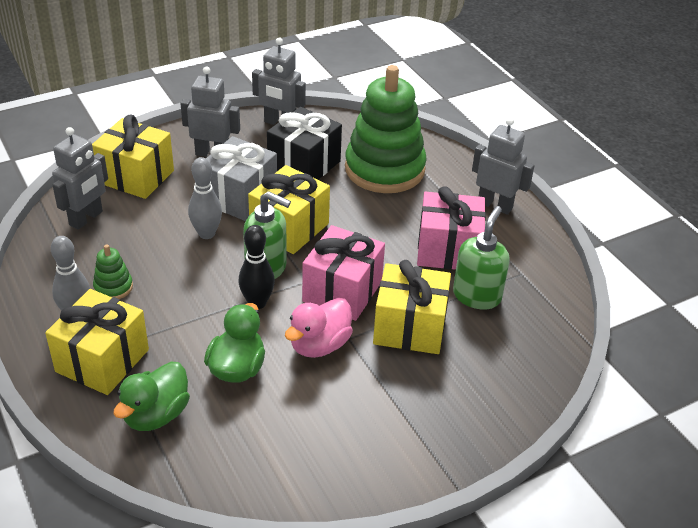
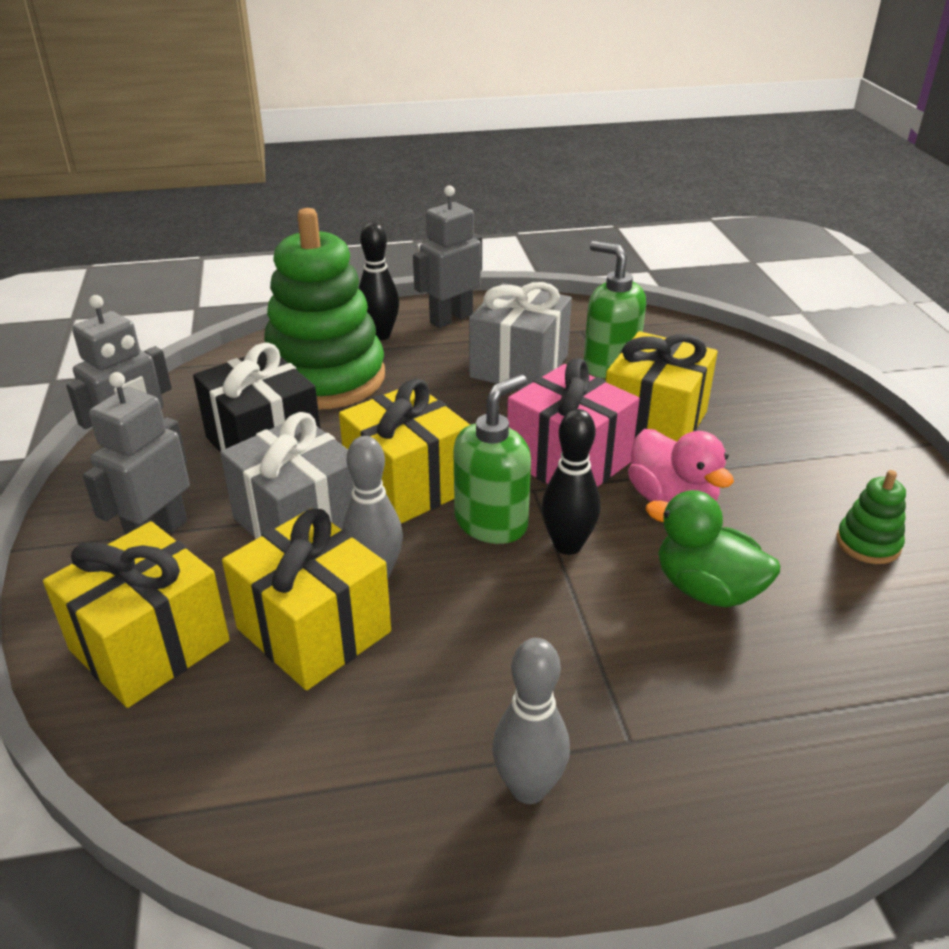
camera: 70 degrees left, 5 degrees down
(86, 218) = (235, 740): grey robot -> none
(102, 360) = (664, 759): yellow gift -> yellow gift (314, 630)
(113, 287) = (468, 720): green stacking toy -> green stacking toy (868, 543)
(156, 415) = (802, 699): green duck -> none
(448, 250) = (519, 366): pink gift -> grey gift
(451, 178) = (380, 335): none -> black bowling pin

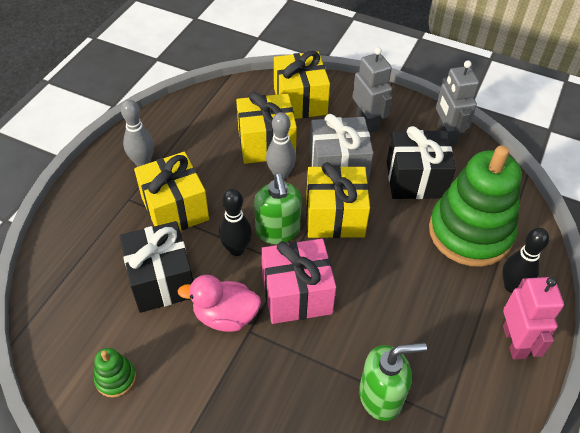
camera: 125 degrees right, 15 degrees up
(451, 318) = (514, 342): grey robot -> pink robot
(519, 366) = (417, 339): grey gift -> none
(654, 423) = (297, 367): yellow gift -> yellow gift (175, 209)
(706, 589) = (162, 280): green duck -> black gift

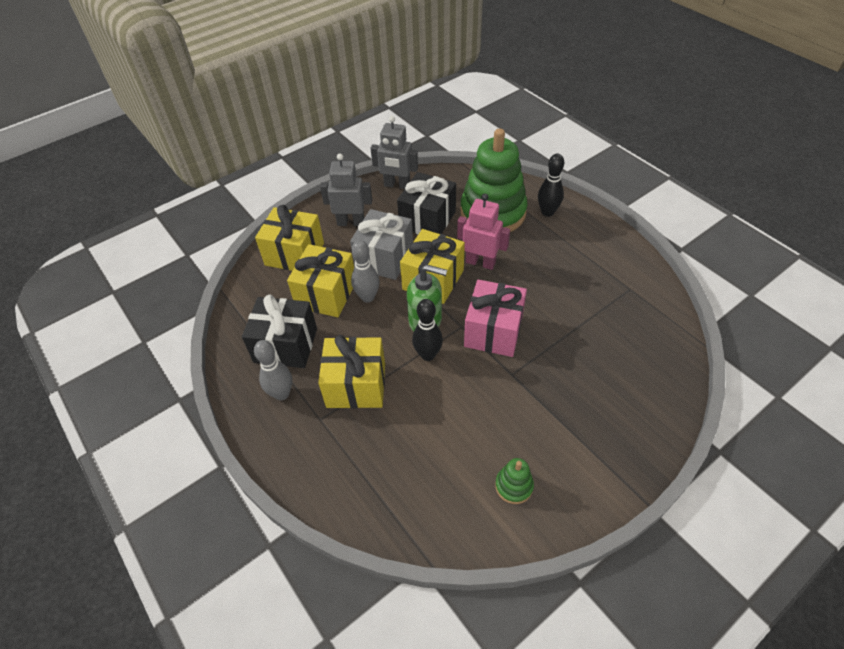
camera: 60 degrees left, 0 degrees up
(162, 280) = (429, 420): black gift -> black gift (286, 345)
(225, 316) = (490, 385): pink duck -> none
(381, 396) = (601, 316): green soap dispenser -> none
(514, 342) = (589, 230): pink robot -> pink robot (480, 262)

